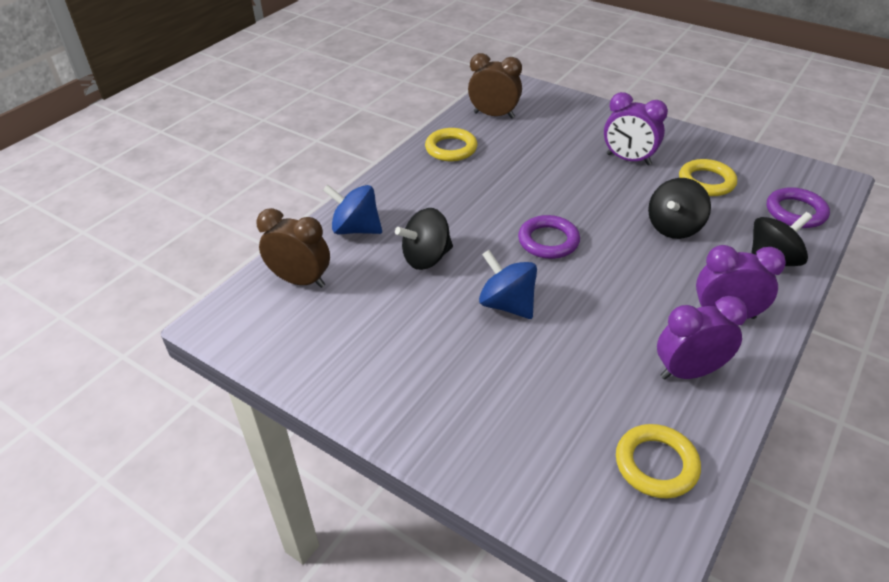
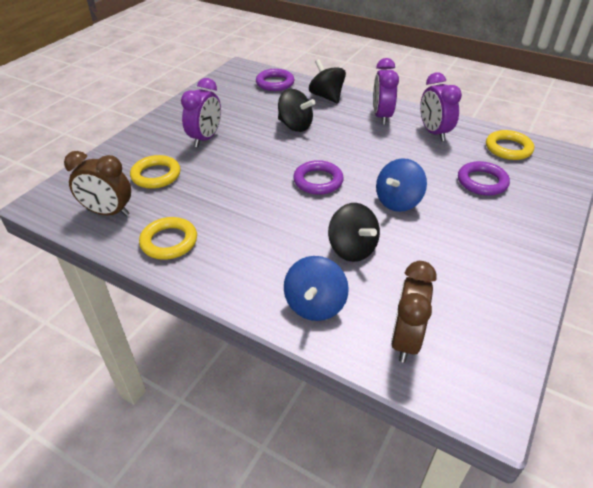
camera: 95 degrees left, 0 degrees up
(494, 115) = (108, 212): brown clock -> brown clock turned 90 degrees counterclockwise
(554, 401) = (482, 182): none -> purple ring
(706, 182) = (239, 109): yellow ring -> yellow ring (156, 175)

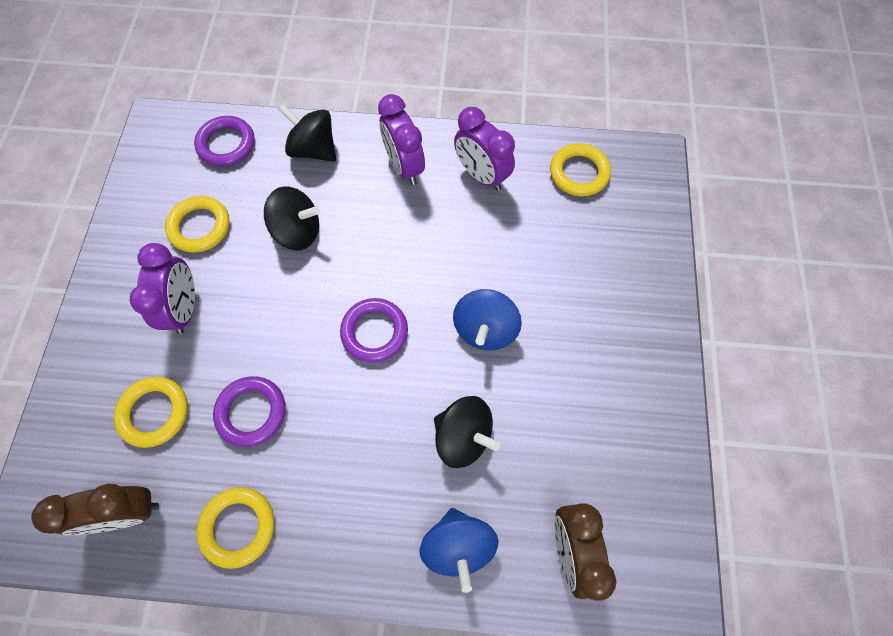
camera: 25 degrees left, 25 degrees up
(237, 109) = (200, 227): none -> yellow ring
(482, 182) = (568, 251): purple ring -> purple ring (251, 412)

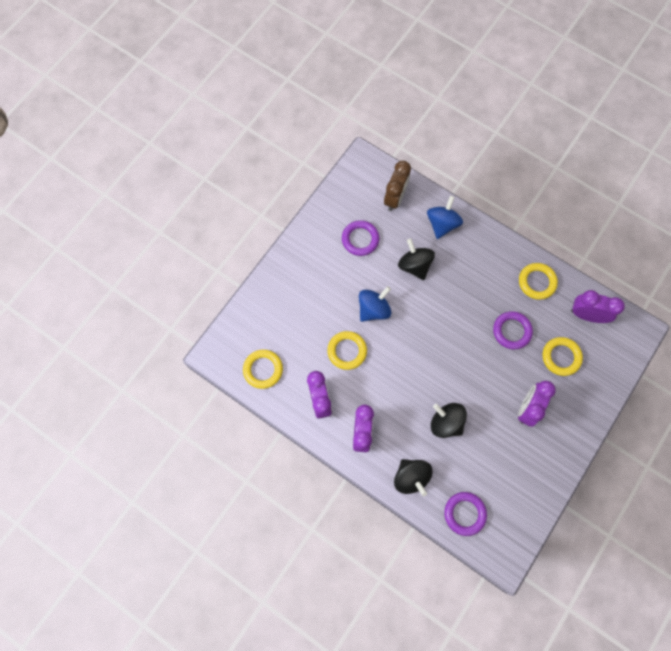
camera: 150 degrees left, 5 degrees up
(128, 512) = (586, 315): brown clock -> purple clock
(200, 227) = (502, 458): yellow ring -> yellow ring (347, 351)
(374, 332) = (431, 339): purple ring -> purple ring (360, 239)

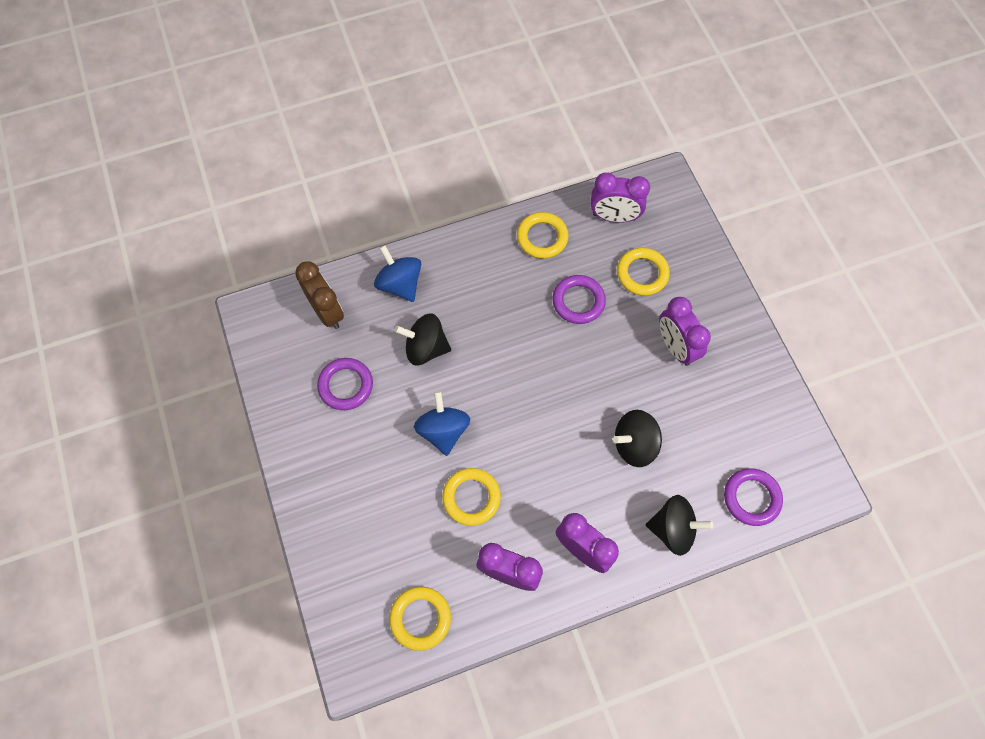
camera: 55 degrees left, 5 degrees down
(586, 315) = (614, 217): purple clock -> purple clock turned 135 degrees counterclockwise

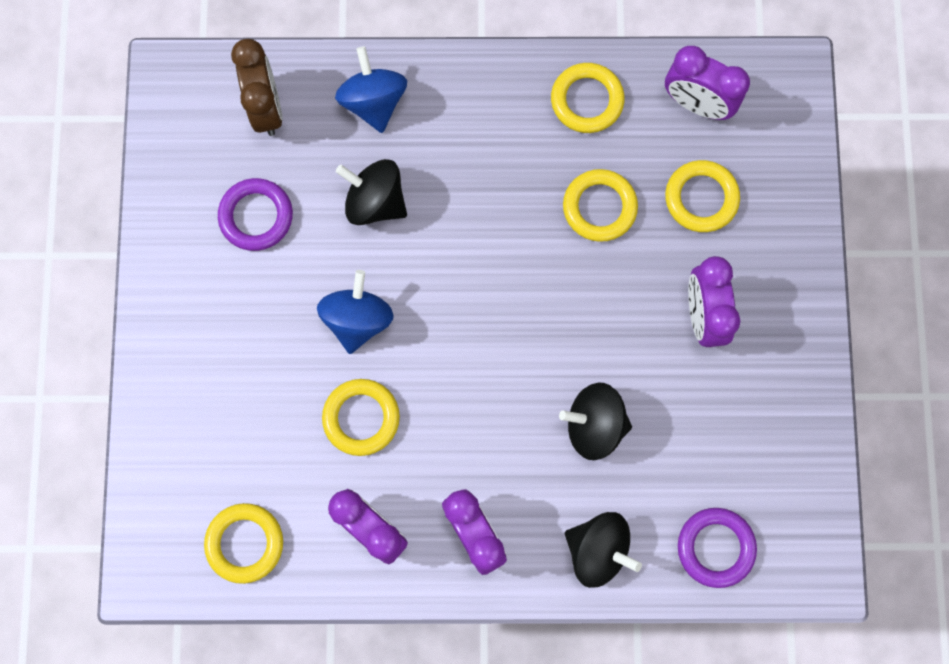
camera: 20 degrees right, 10 degrees up
(578, 301) = (599, 207): purple ring -> yellow ring

